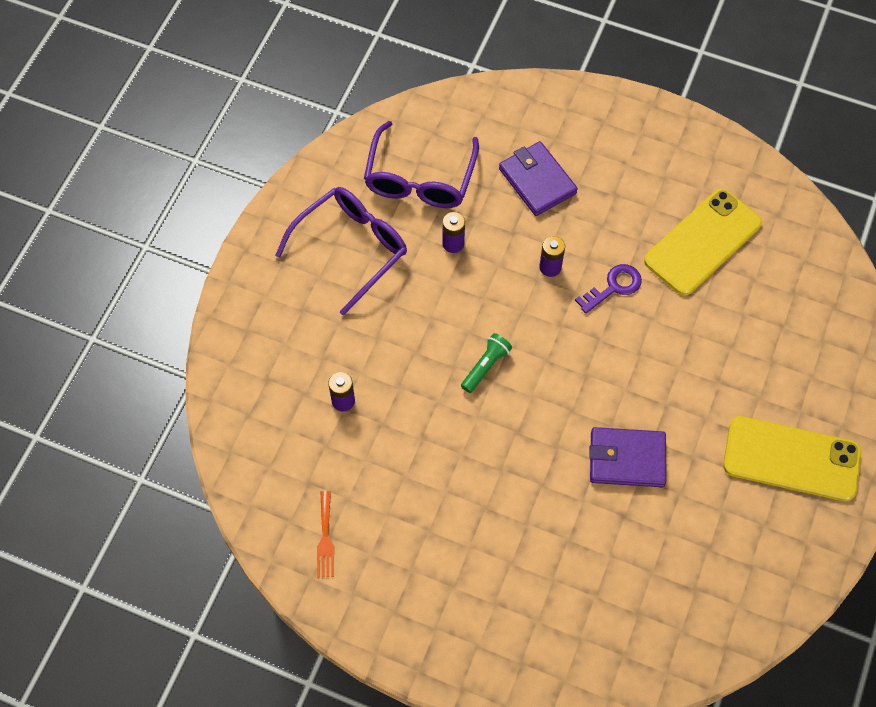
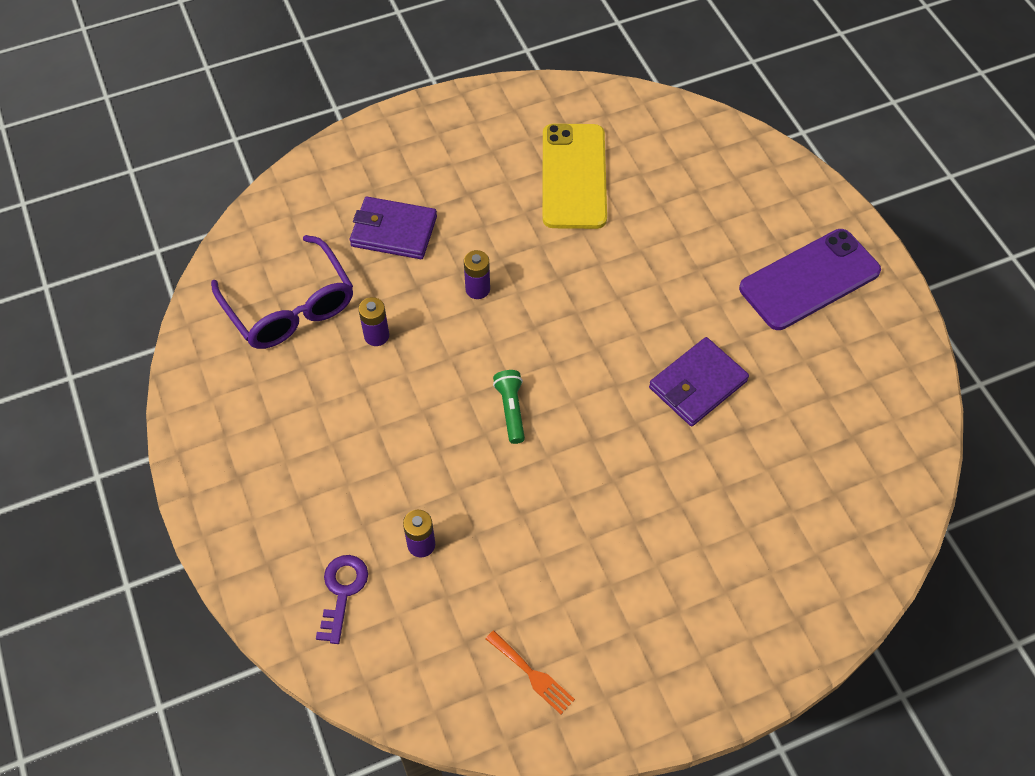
camera: 45 degrees left, 5 degrees down
(351, 249) = (290, 412): purple glasses -> none
(614, 287) = (544, 263): purple key -> purple key (342, 591)
(791, 459) = (809, 280): yellow phone -> purple phone

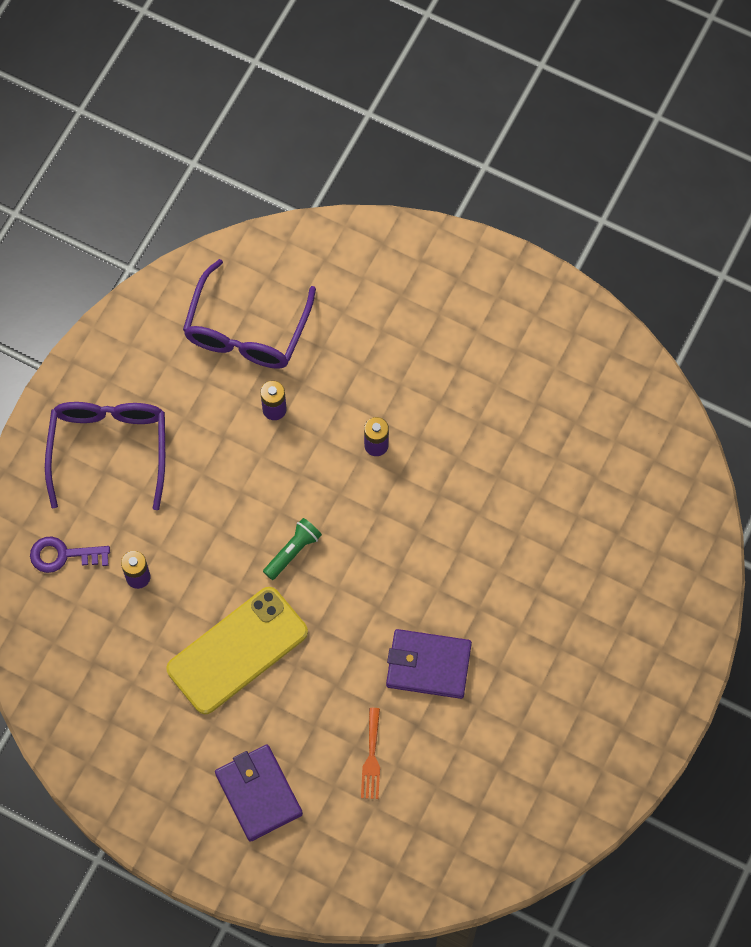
camera: 50 degrees right, 10 degrees up
(284, 481) = (109, 449): none -> purple glasses
(342, 591) = (63, 555): purple key -> purple key turned 150 degrees counterclockwise
(394, 231) = (375, 343): purple wallet -> purple wallet (258, 794)
(532, 674) = (105, 723): orange fork -> orange fork (371, 758)
(573, 176) = (546, 430): yellow phone -> yellow phone (237, 650)
(809, 280) = (601, 680): purple phone -> none

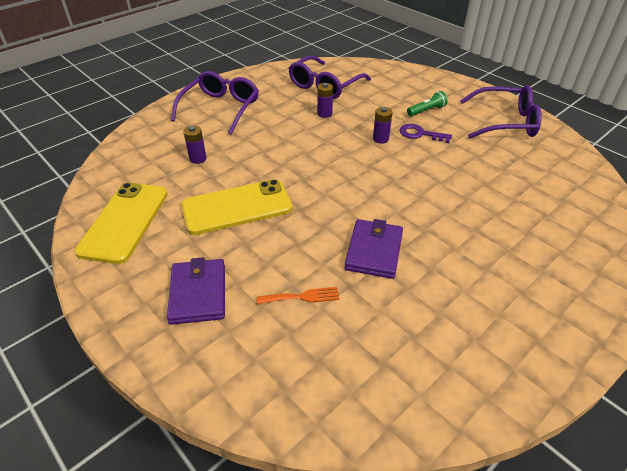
camera: 20 degrees right, 25 degrees down
(63, 555) = (161, 140): purple key -> purple key (420, 134)
(111, 723) = (124, 221): none -> yellow phone
(293, 551) = (303, 170): green flashlight -> green flashlight (426, 111)
(371, 758) = (302, 297): orange fork -> orange fork turned 120 degrees counterclockwise
(428, 665) = (374, 251): purple wallet -> purple wallet turned 75 degrees clockwise
(545, 342) = (505, 122): none -> purple glasses

